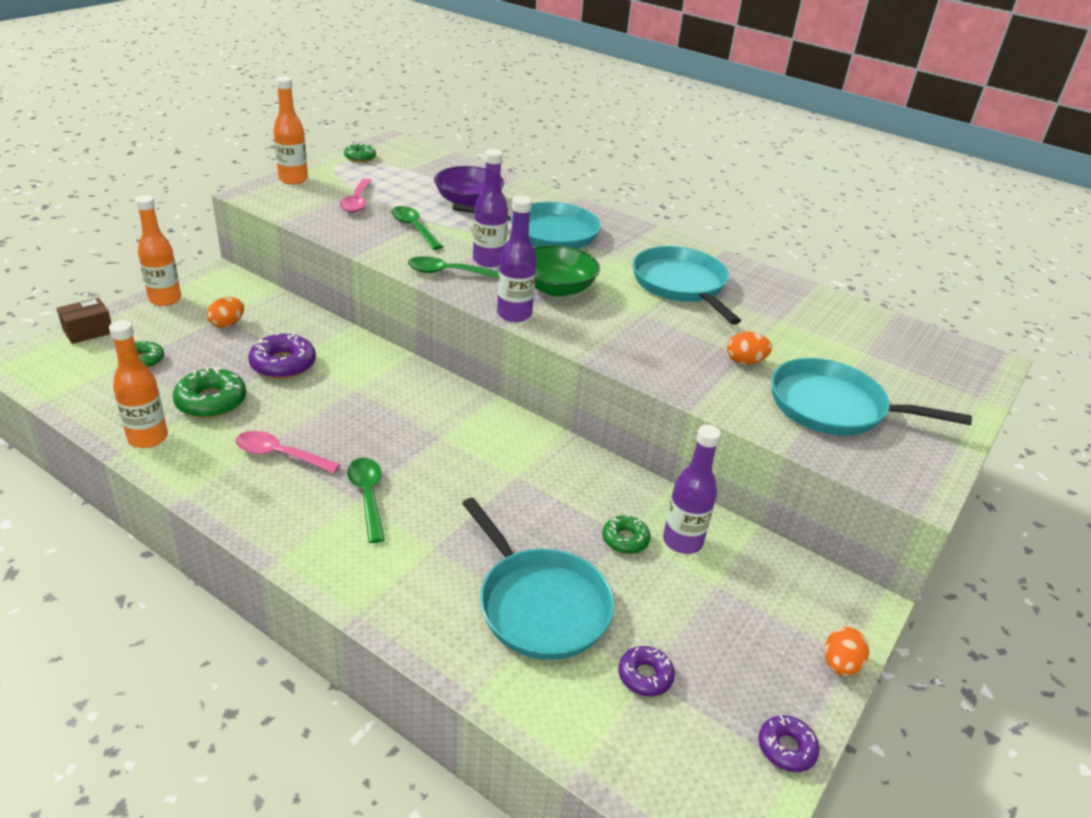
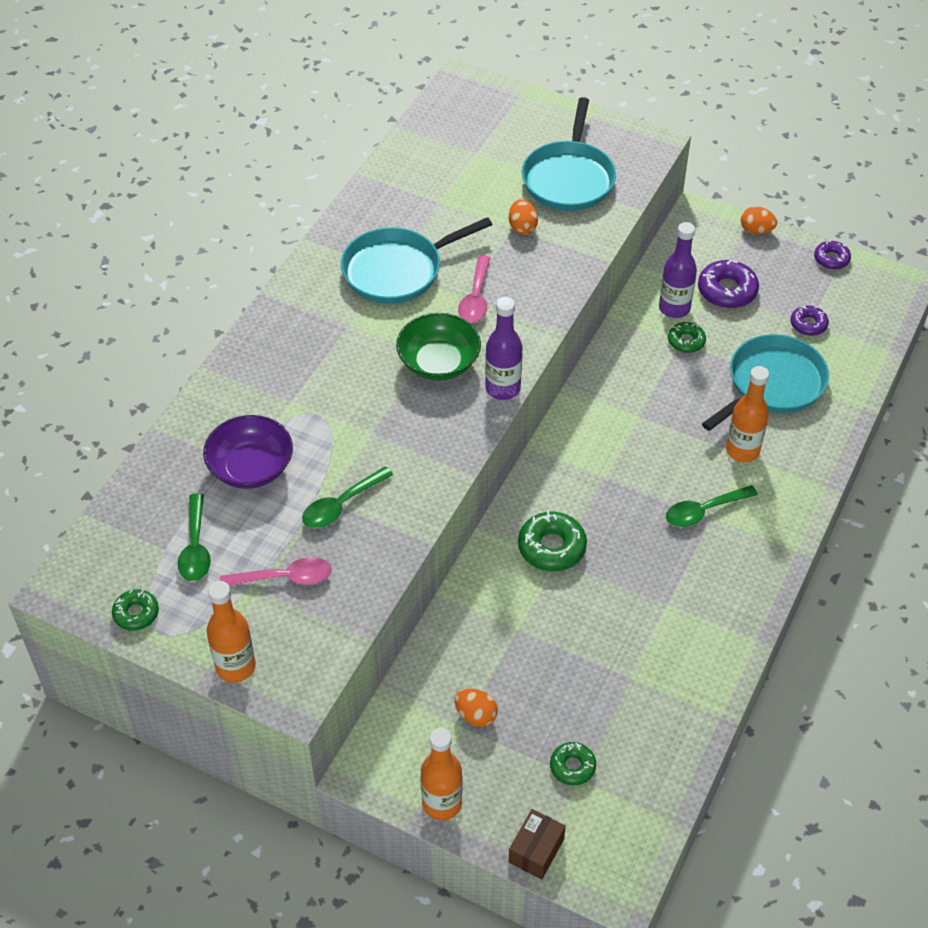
camera: 95 degrees left, 15 degrees up
(88, 331) = (536, 850): brown box -> brown box turned 75 degrees clockwise
(148, 438) = (694, 702): orange bottle -> orange bottle (742, 450)
(211, 401) = (620, 674): green donut -> green donut (551, 547)
(280, 455) = (676, 589): pink spoon -> pink spoon (476, 298)
(283, 364) = (535, 635): purple donut -> purple donut (727, 290)
(448, 272) = (437, 453): green spoon -> green spoon (195, 547)
(488, 260) = (398, 424): purple bottle -> none
(548, 233) = (313, 383): turquoise pan -> none

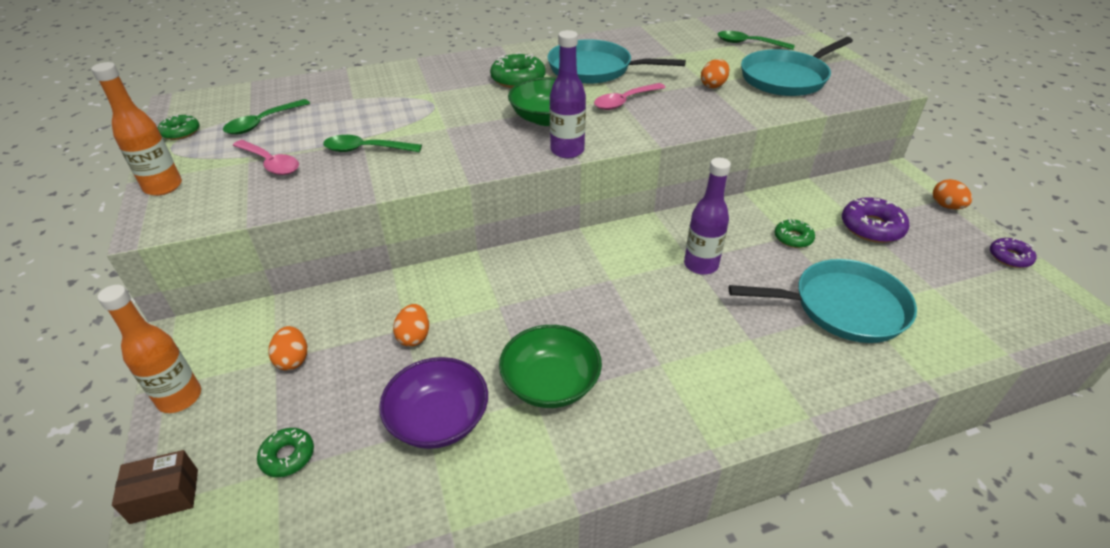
camera: 45 degrees right, 10 degrees down
(251, 467) = (356, 107): purple bowl -> purple bowl (438, 420)
(533, 630) = (414, 337): none -> orange egg
(551, 547) = (506, 295): green donut -> green donut (518, 79)
(663, 587) = (550, 383): none -> green bowl
(674, 308) = (808, 215): purple bottle -> purple bottle (701, 265)
(704, 511) = (660, 354): green spoon -> green spoon (748, 43)
(742, 450) = (753, 335): orange bottle -> none
(808, 324) = (932, 287): purple donut -> none

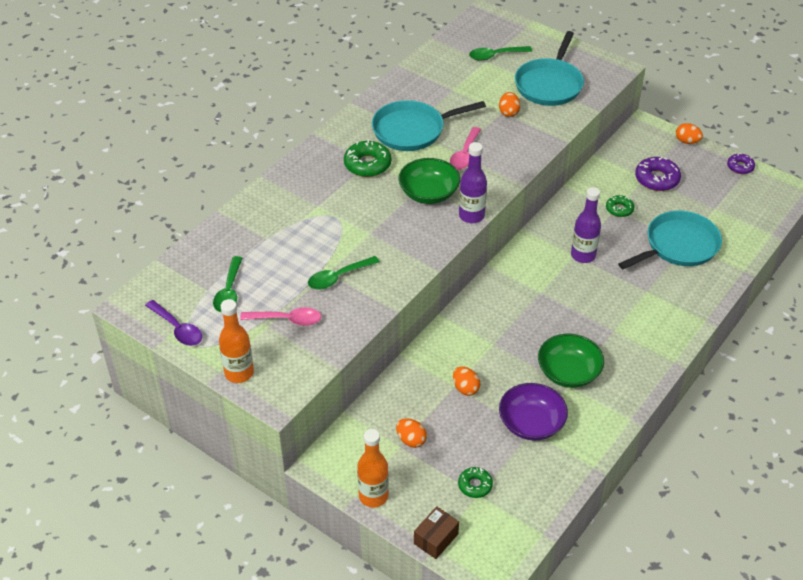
camera: 35 degrees left, 5 degrees up
(181, 132) = (177, 329): green donut -> purple spoon

